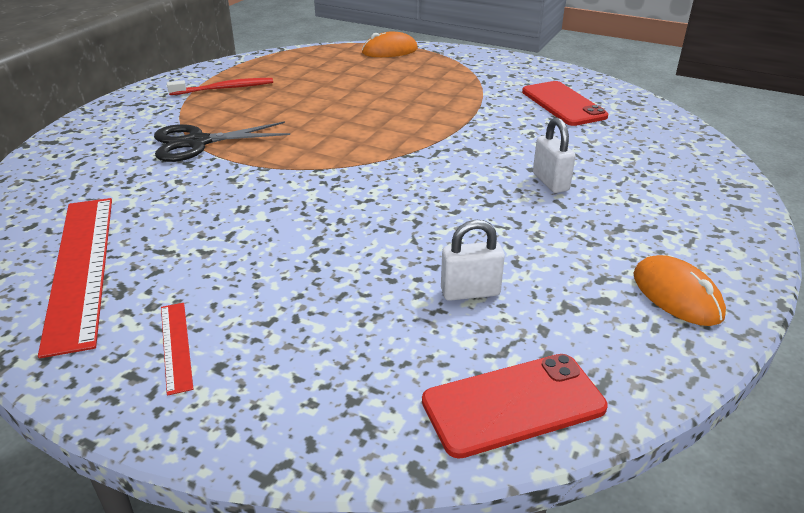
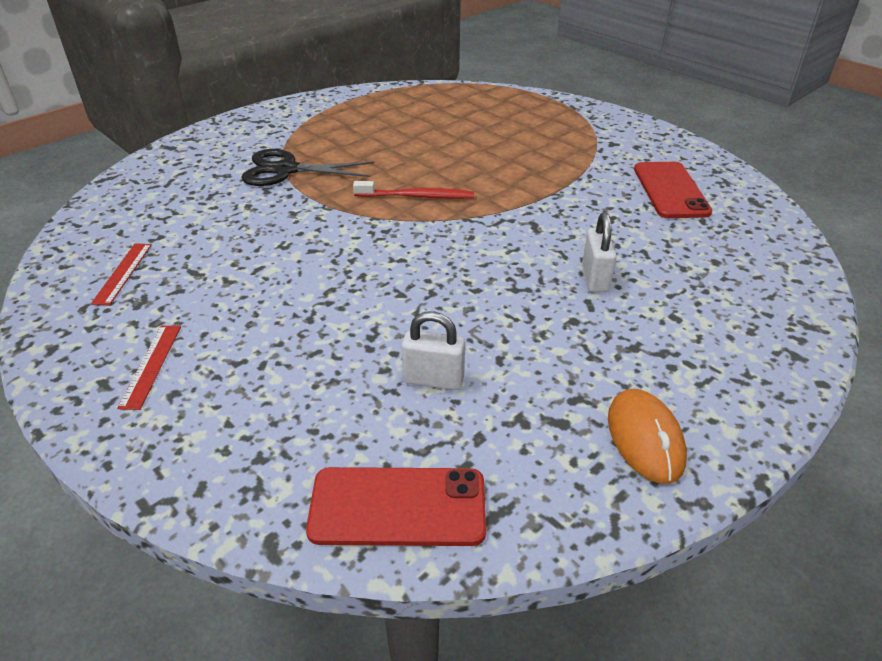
camera: 20 degrees right, 5 degrees up
(80, 267) = (123, 273): red ruler -> red ruler, size x0.45
(224, 88) = (343, 117): red toothbrush -> red toothbrush (417, 196)
(389, 51) = (525, 99): orange mouse -> none

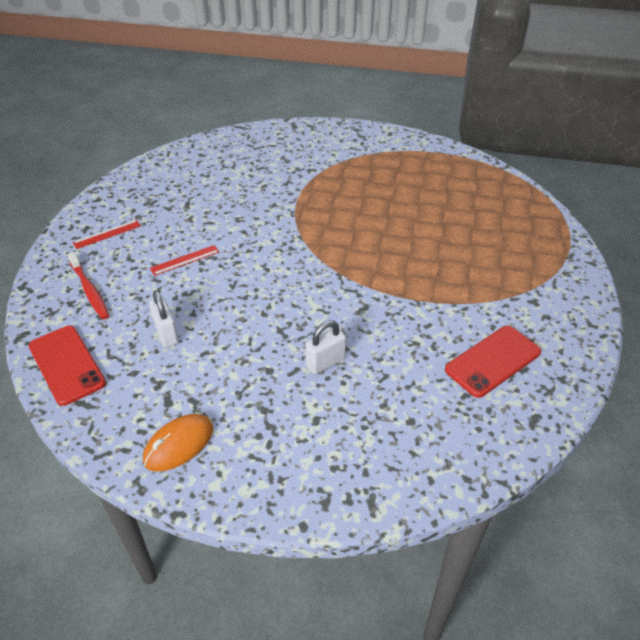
camera: 55 degrees right, 5 degrees up
(123, 273) = (166, 183): red ruler -> red ruler (185, 260)
(286, 170) = (316, 177): black scissors -> none
(417, 196) = (342, 241): red toothbrush -> red toothbrush (89, 290)

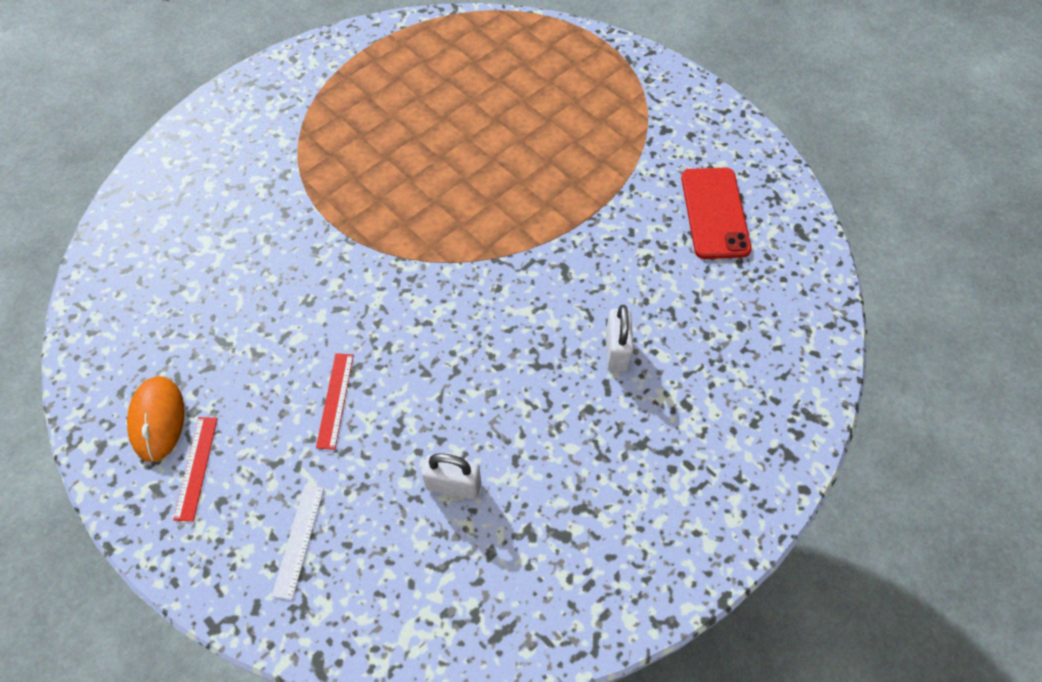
camera: 55 degrees left, 15 degrees up
(67, 364) = (420, 626): red phone -> none
(89, 290) = (298, 540): red toothbrush -> white ruler
(179, 444) = (634, 554): orange mouse -> orange mouse (158, 419)

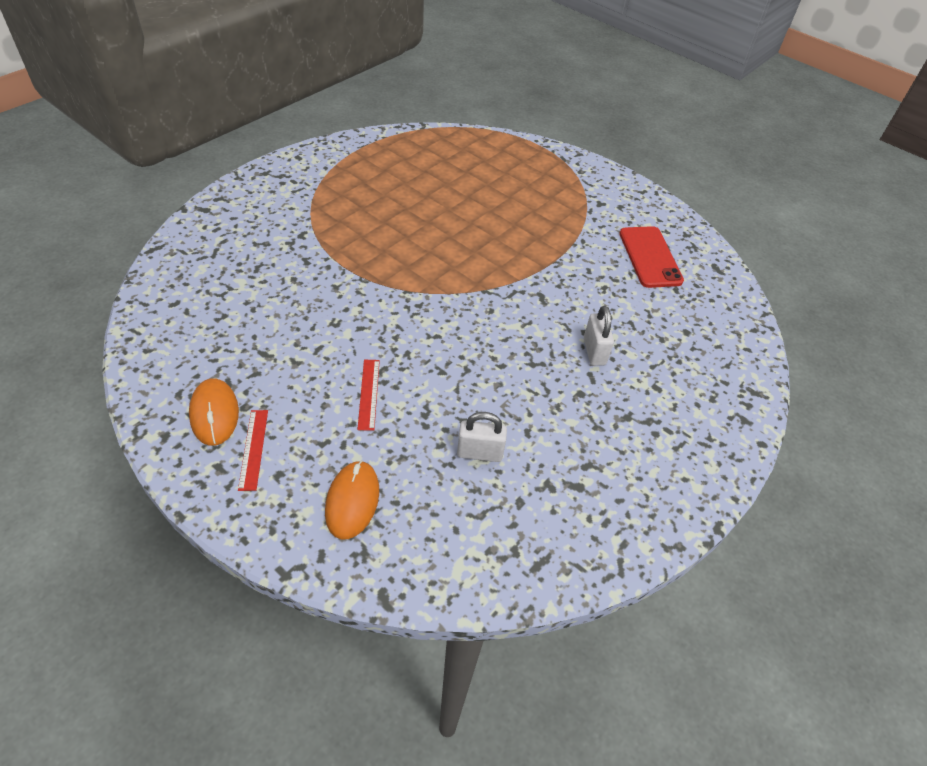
camera: 10 degrees left, 10 degrees down
(298, 540) = (352, 501): white ruler -> orange mouse

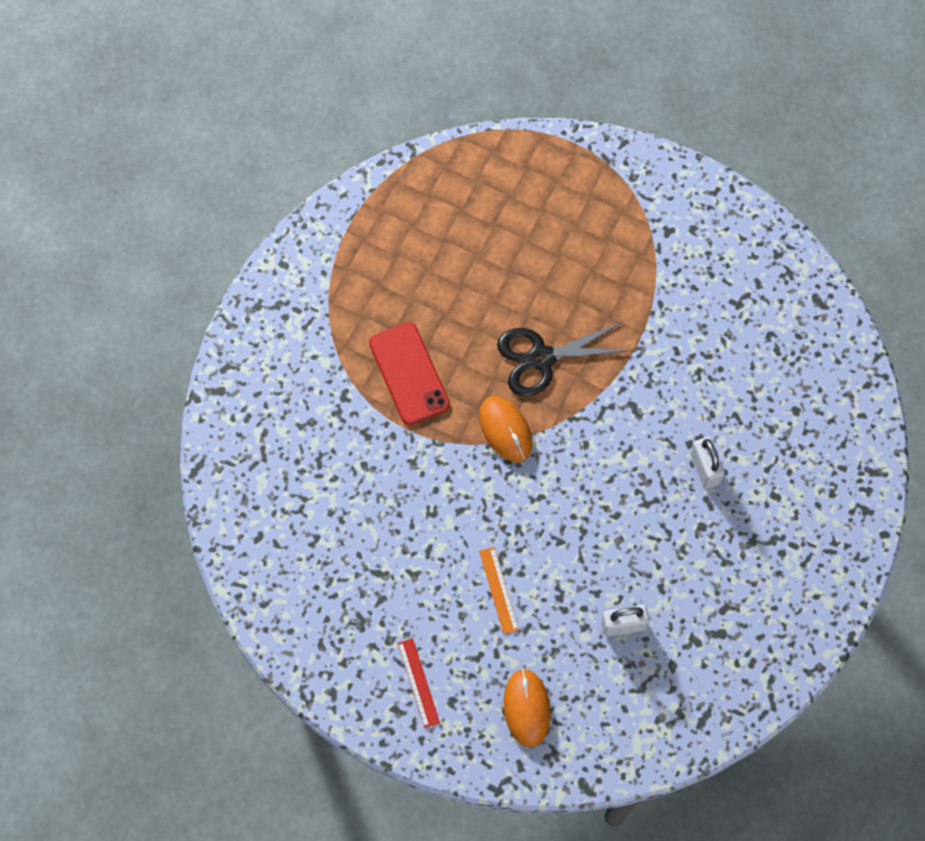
camera: 10 degrees left, 20 degrees up
(214, 414) = (365, 656): orange mouse -> orange mouse (505, 430)
(368, 394) = (498, 590): red ruler -> orange ruler
(473, 249) = (541, 358): none -> black scissors
(650, 257) = (741, 307): red phone -> red phone (409, 373)

